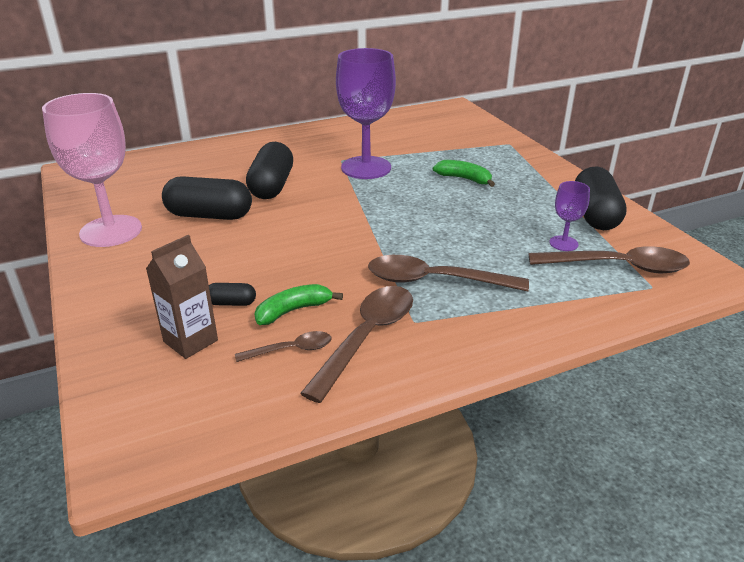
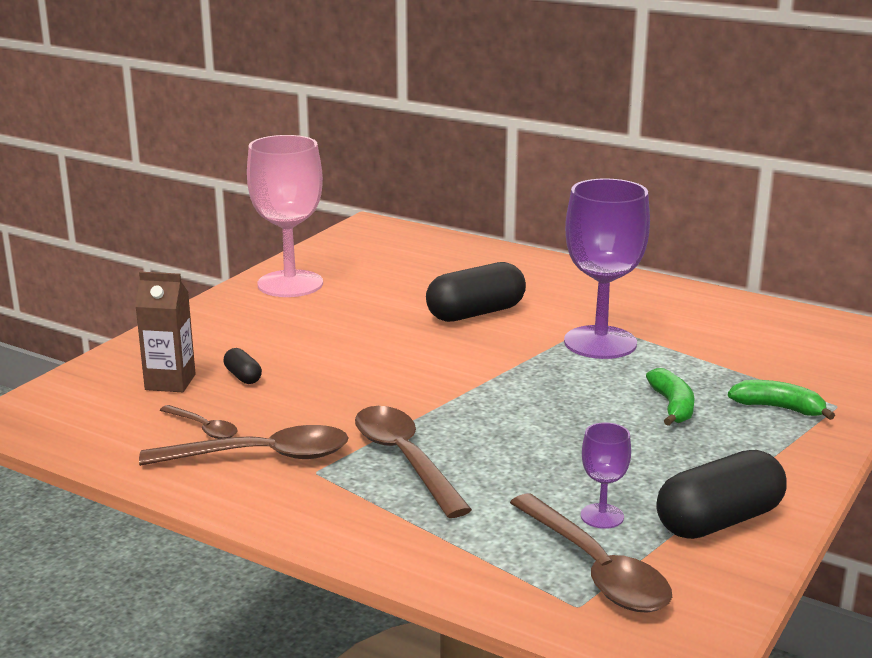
camera: 55 degrees right, 10 degrees down
(209, 215) = (374, 309): black capsule -> none
(293, 310) = (263, 407): green banana -> green banana (778, 408)

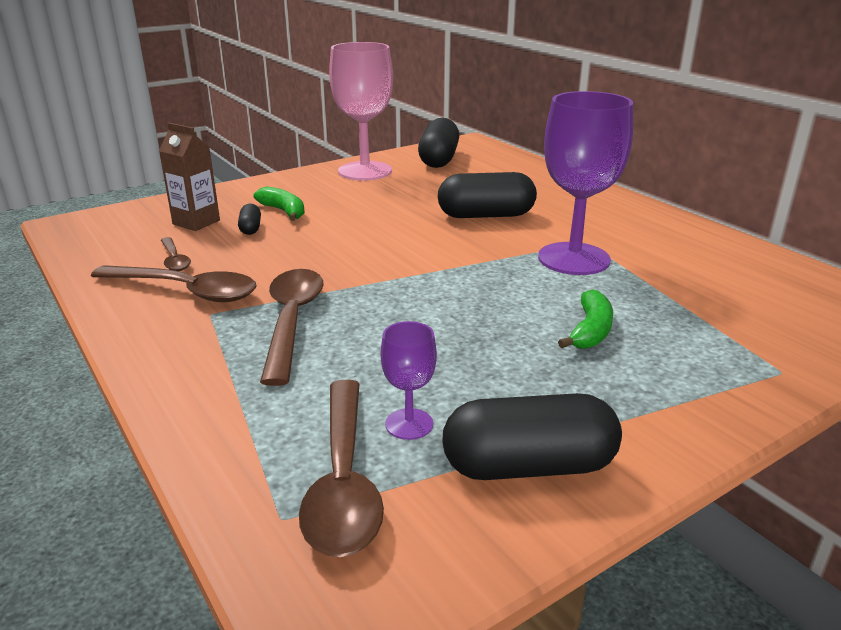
camera: 25 degrees right, 5 degrees up
(357, 255) = (438, 159): none -> black capsule
(778, 408) = (707, 358): green banana -> green banana (284, 211)

